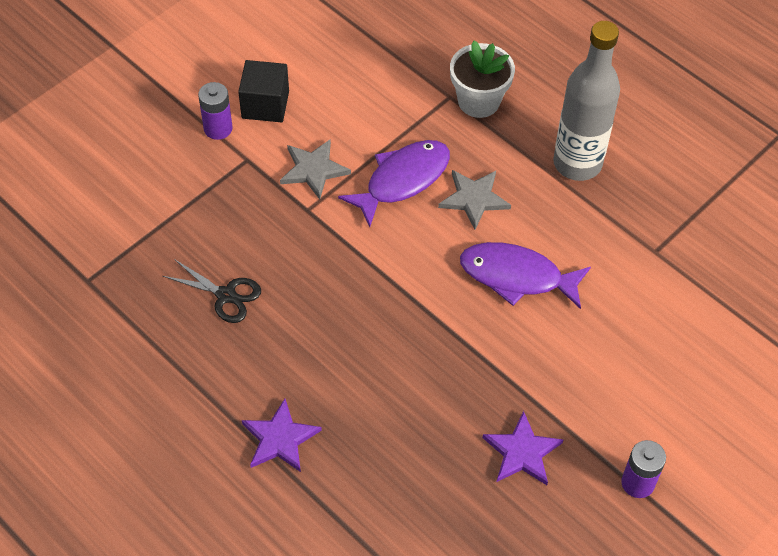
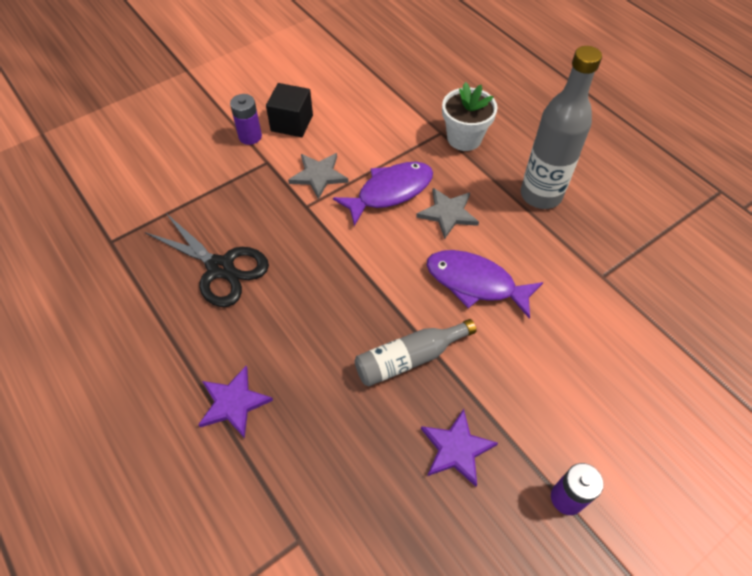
camera: 10 degrees right, 0 degrees up
(226, 295) = (220, 268): black scissors -> black scissors, size x1.58
(458, 368) = (409, 358): none -> grey bottle

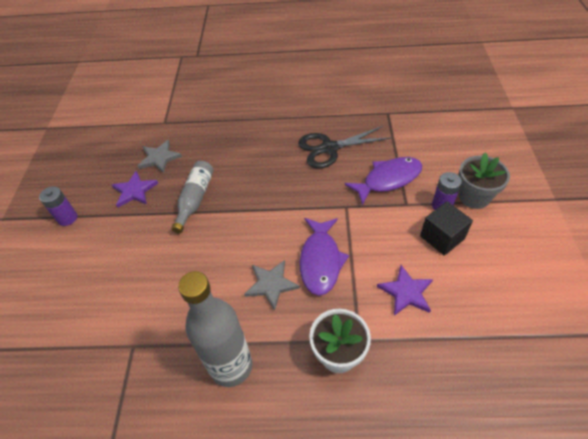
camera: 130 degrees right, 5 degrees down
(221, 119) = (474, 197): none -> grey flower pot
(233, 403) = (243, 125): purple star -> purple star (406, 292)
(318, 176) = (370, 226): grey star -> grey star (159, 158)
(475, 283) = (205, 262): purple fish -> purple fish (388, 179)

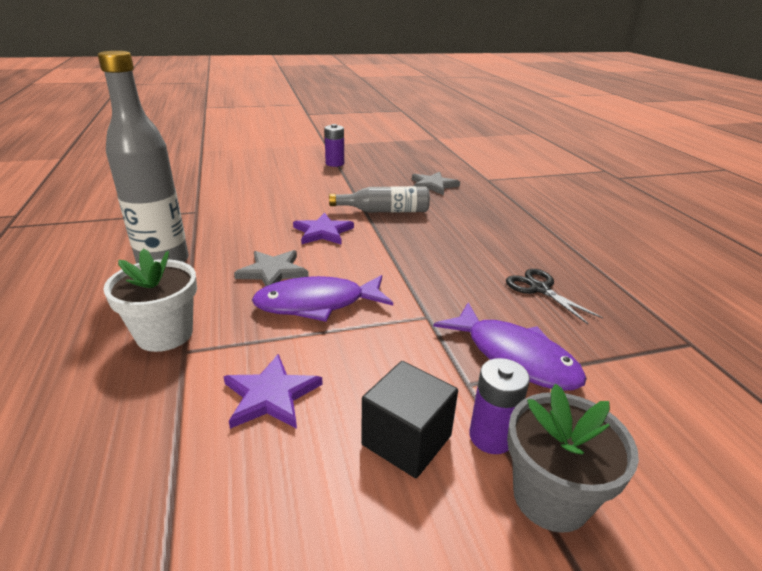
camera: 70 degrees right, 20 degrees down
(134, 191) = (381, 182): purple star -> purple star (323, 232)
(329, 148) = (539, 289): black scissors -> black scissors, size x0.63

